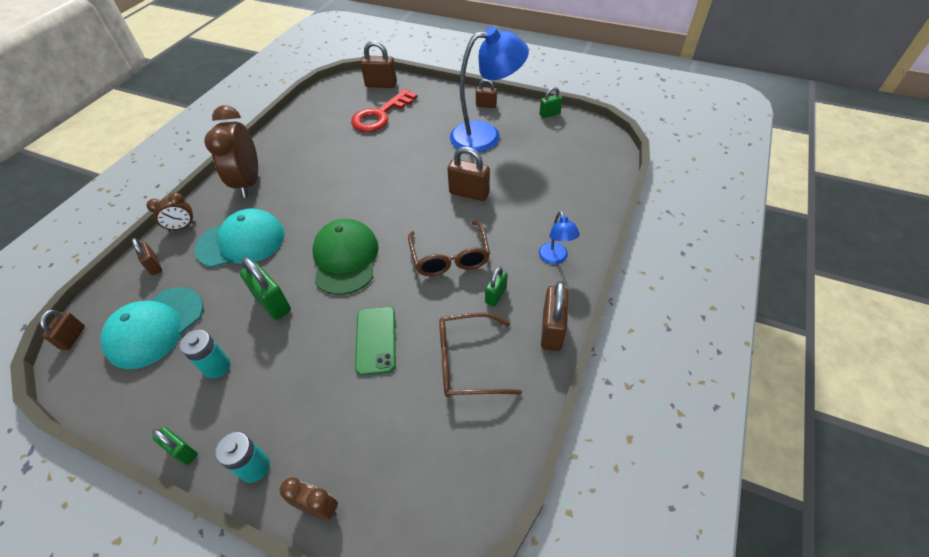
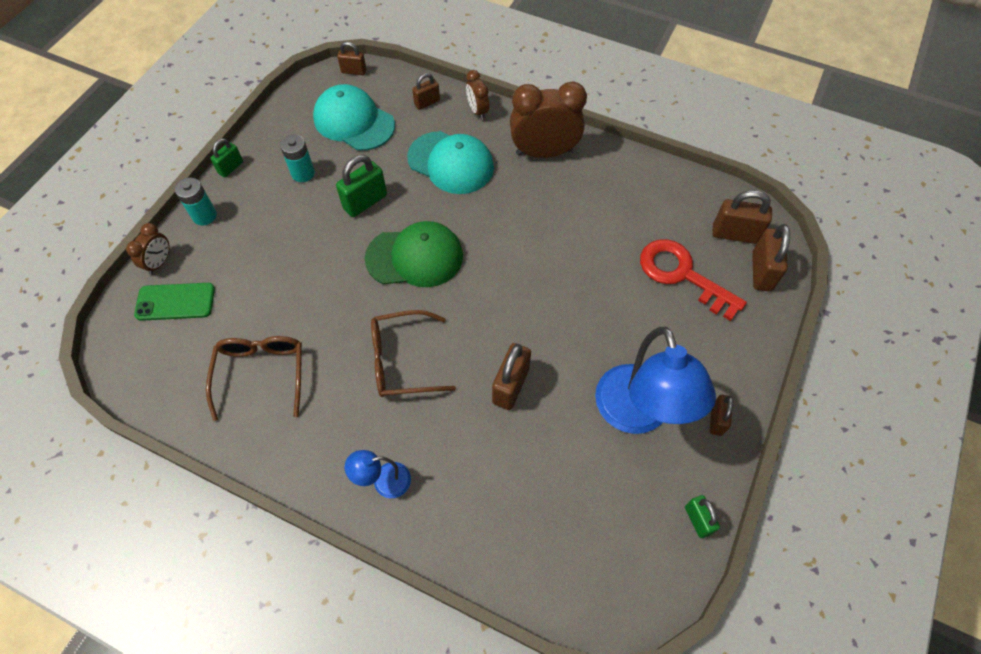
camera: 90 degrees right, 10 degrees up
(241, 242) = (451, 163): turquoise cap -> turquoise cap turned 45 degrees counterclockwise
(376, 340) = (304, 292): green phone -> green phone (175, 302)
(496, 295) = (339, 407): green padlock -> none
(552, 330) = (281, 462): brown padlock -> brown padlock (734, 234)

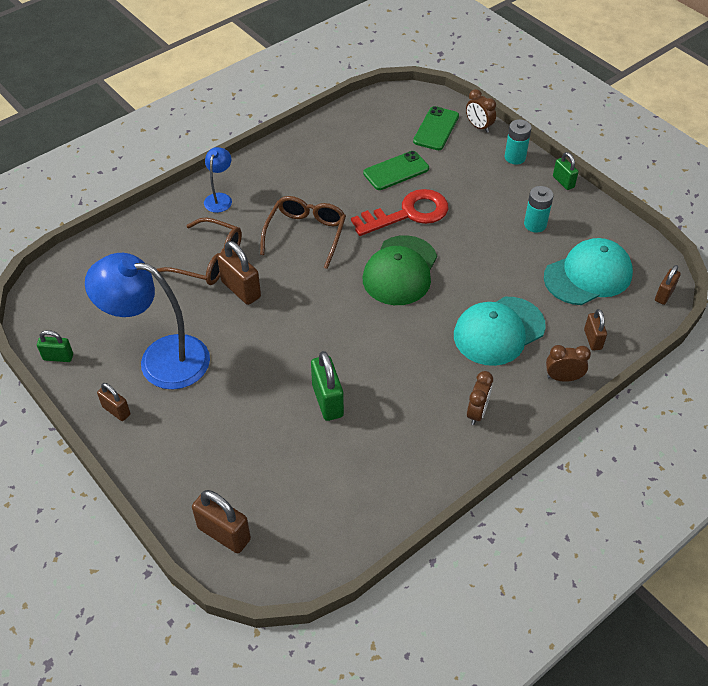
camera: 115 degrees right, 10 degrees down
(261, 375) = (344, 159): brown glasses -> brown glasses (207, 260)
(265, 314) = (396, 171): none -> green phone
(365, 202) = (480, 256): green padlock -> green padlock (327, 401)
(544, 152) = (477, 412): brown clock -> brown clock, size x0.51
(682, 275) = (263, 460): red key -> red key (407, 214)
(734, 234) = (281, 535): brown padlock -> none

